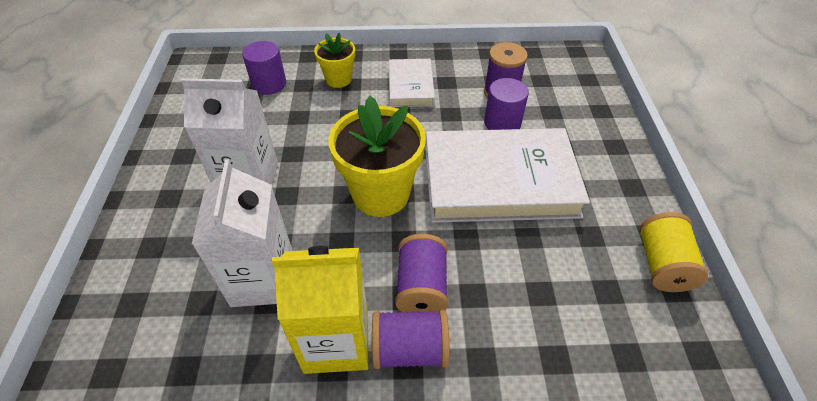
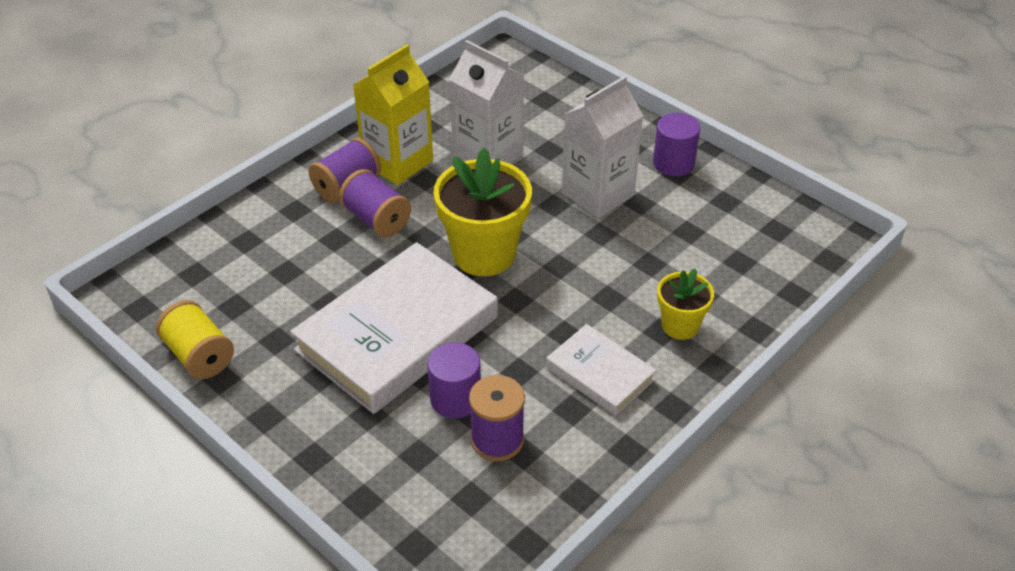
camera: 135 degrees right, 5 degrees down
(269, 84) = (731, 272): purple cylinder -> purple cylinder (673, 163)

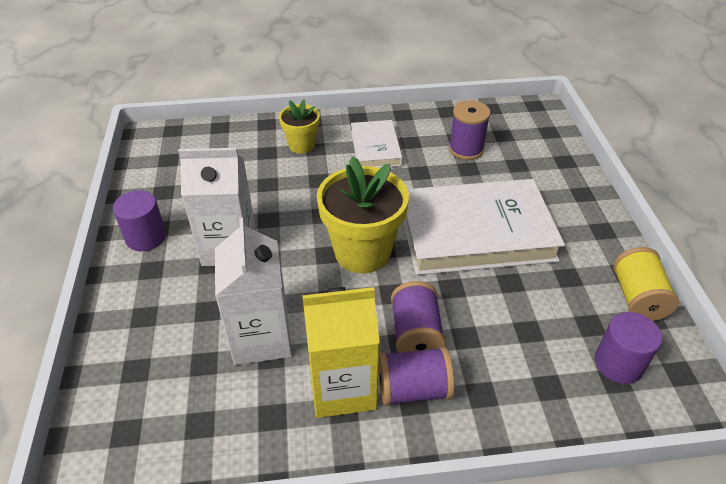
camera: 140 degrees left, 0 degrees up
(455, 399) = (471, 178): purple cylinder -> purple cylinder (618, 363)

